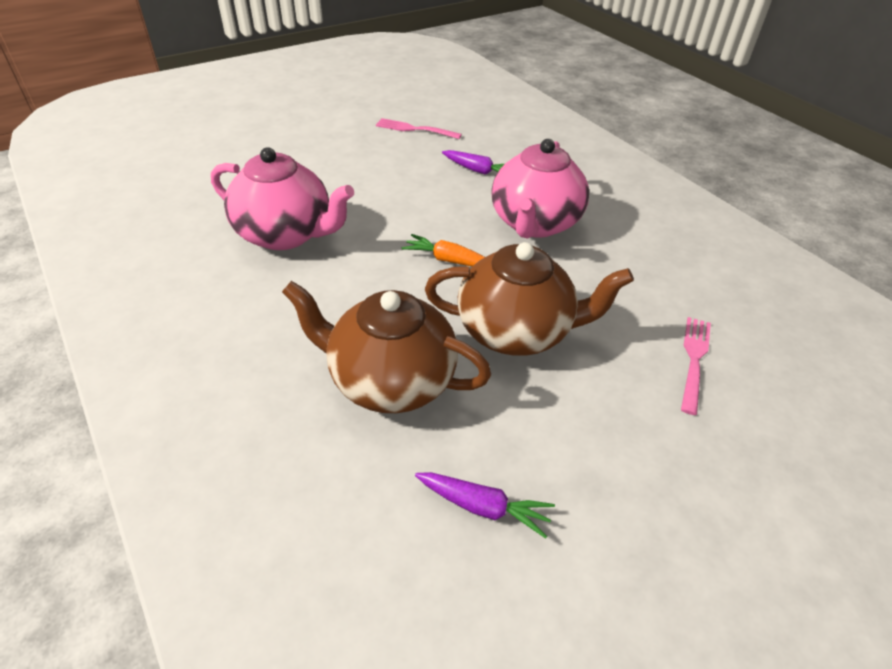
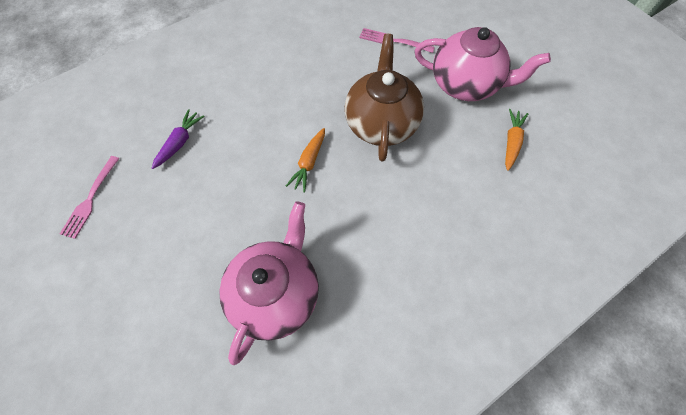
camera: 90 degrees left, 20 degrees up
(390, 381) = (435, 192): brown teapot -> none
(483, 507) = (511, 142): purple carrot -> orange carrot
(534, 224) = (261, 106): pink teapot -> pink teapot (465, 84)

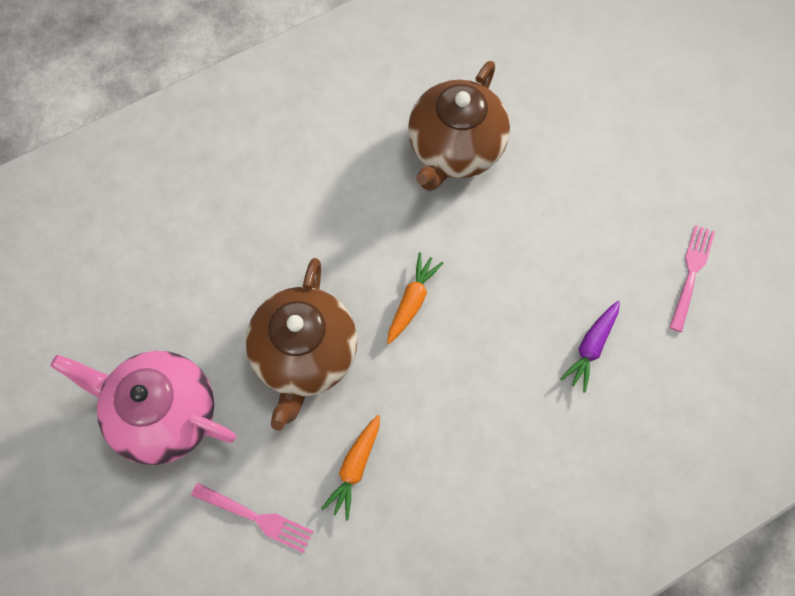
camera: 175 degrees left, 5 degrees up
(276, 293) = (455, 149): pink teapot -> brown teapot
(511, 142) = (131, 309): orange carrot -> orange carrot (355, 468)

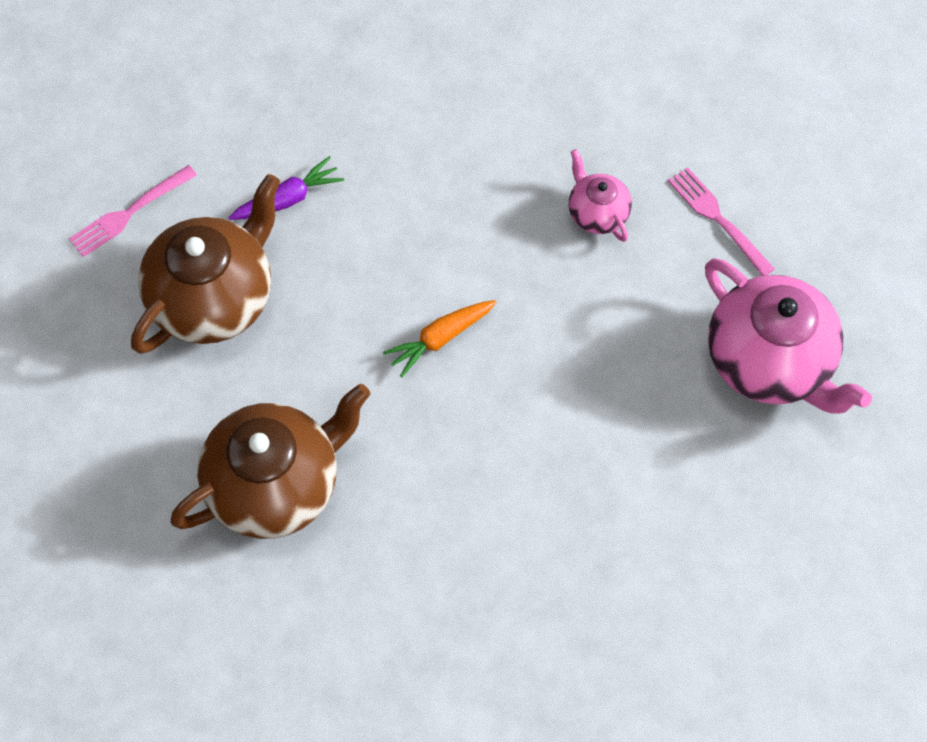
camera: 150 degrees left, 5 degrees down
(305, 355) = (588, 343): brown teapot -> brown teapot (214, 298)
(355, 468) = (597, 213): orange carrot -> pink teapot

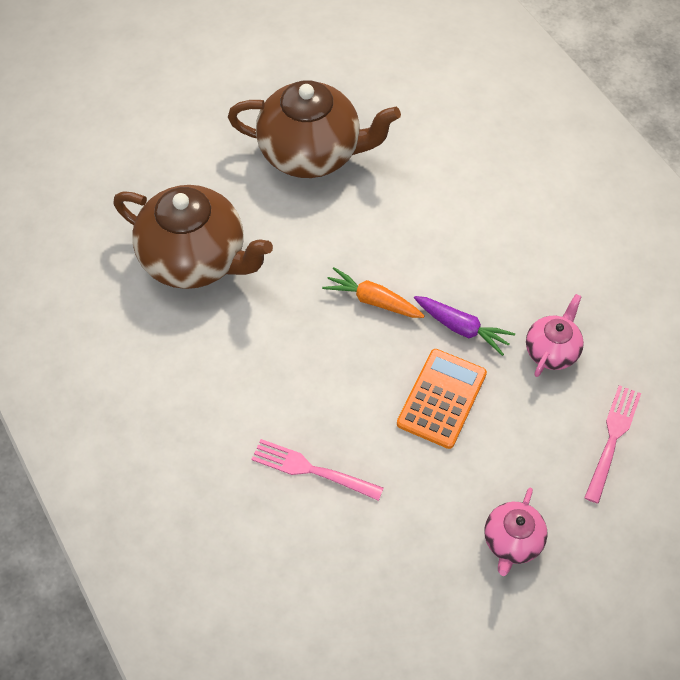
camera: 60 degrees right, 5 degrees down
(129, 213) = (341, 77): pink fork -> pink fork (311, 469)
(288, 199) = (417, 155): purple carrot -> purple carrot (462, 328)
(590, 338) = (442, 399): none -> orange calculator
(770, 362) = (512, 541): pink teapot -> pink teapot, size x0.50

